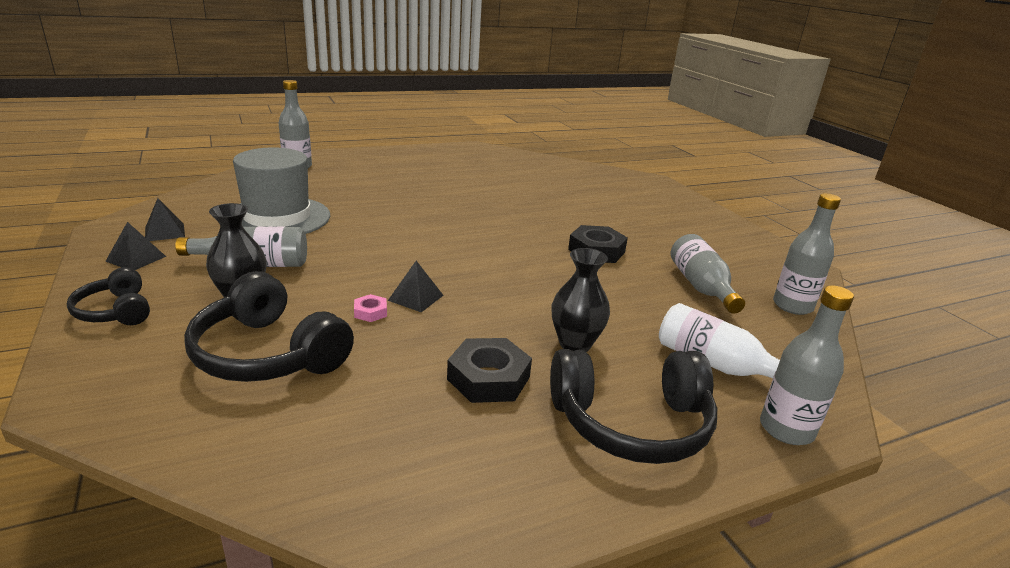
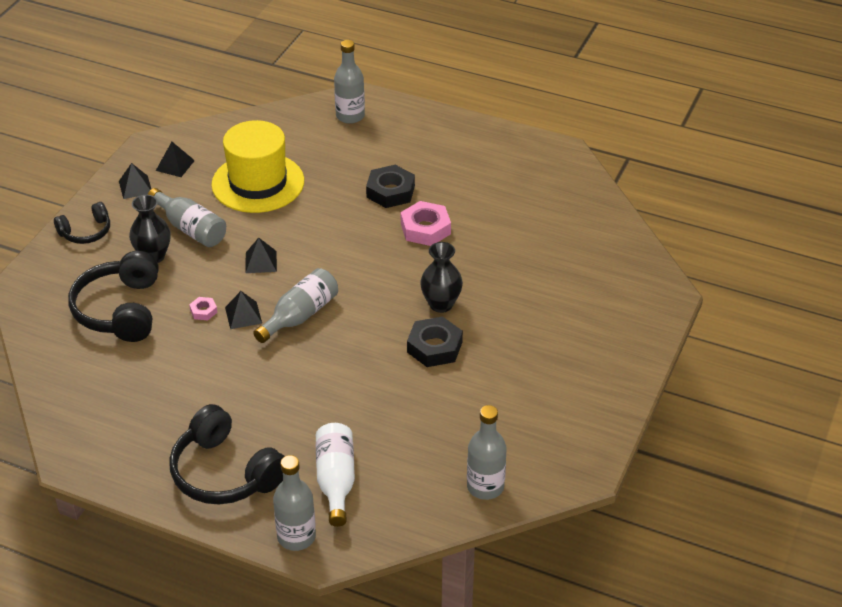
camera: 50 degrees right, 15 degrees up
(116, 311) = (86, 232): black headphones -> black headphones turned 135 degrees counterclockwise
(277, 217) = (258, 183): grey hat -> yellow hat
(367, 259) = (261, 262): none -> black pyramid
(463, 199) = (425, 228): none -> pink nut
(488, 378) = (199, 398): black nut -> black nut (390, 191)
(575, 344) = (279, 410): black vase -> black vase (441, 304)
(701, 287) = (449, 427): grey bottle -> grey bottle (300, 315)

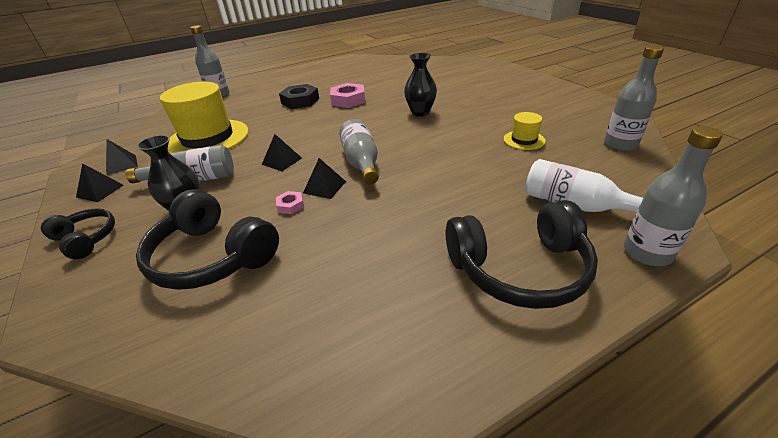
camera: 50 degrees left, 5 degrees down
(86, 232) = (86, 239): black headphones -> black headphones turned 60 degrees counterclockwise
(434, 347) = (458, 124): black nut -> none
(437, 411) = (524, 140): none -> yellow hat

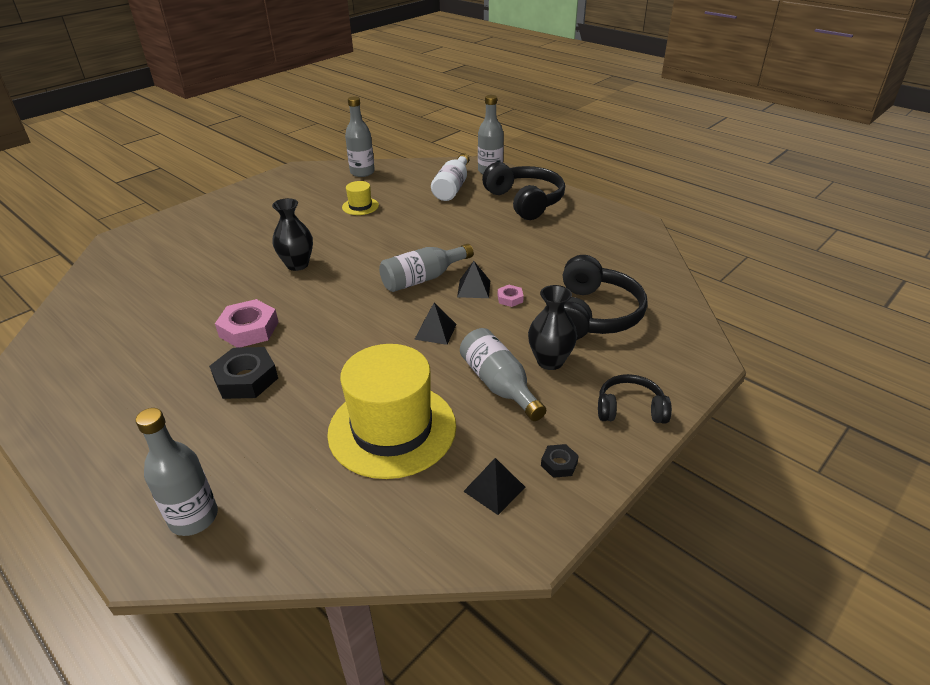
camera: 110 degrees left, 0 degrees up
(86, 239) = (630, 409): black headphones -> black headphones turned 75 degrees clockwise
(100, 191) = (559, 464): black pyramid -> black nut

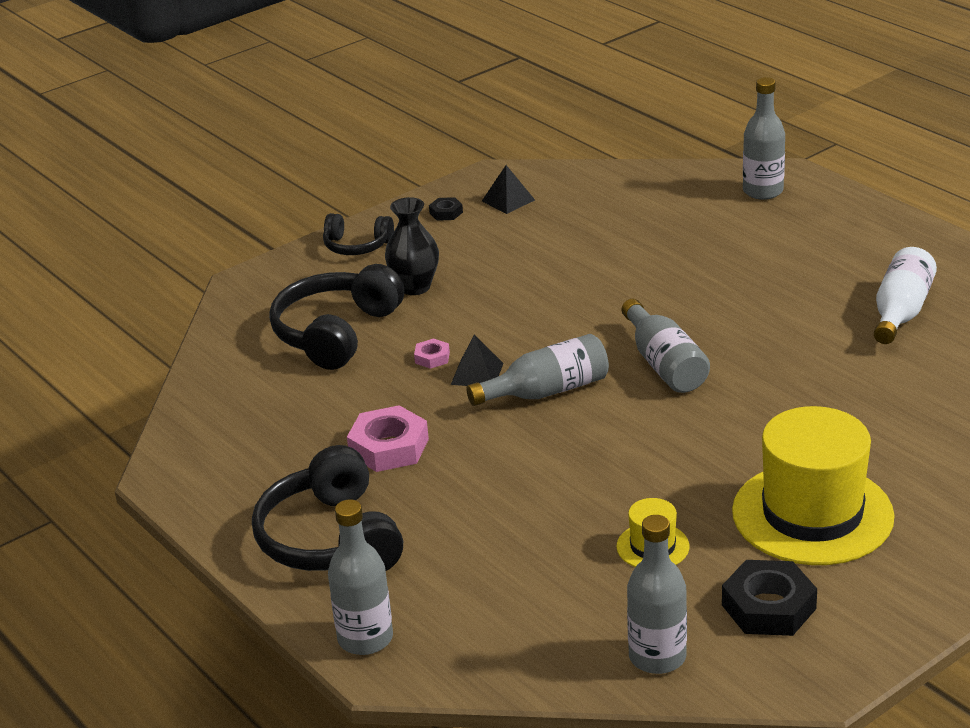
camera: 170 degrees left, 5 degrees down
(246, 379) = (760, 282): black nut -> black nut (768, 607)
(249, 329) = (779, 333): pink nut -> pink nut (389, 447)
(297, 265) = (742, 424): black vase -> none
(392, 429) = (595, 238): yellow hat -> yellow hat (812, 514)
(435, 331) = (539, 322): black pyramid -> none
(452, 187) = (461, 589): white bottle -> white bottle (900, 312)
(499, 385) = (479, 268): grey bottle -> grey bottle (664, 364)

